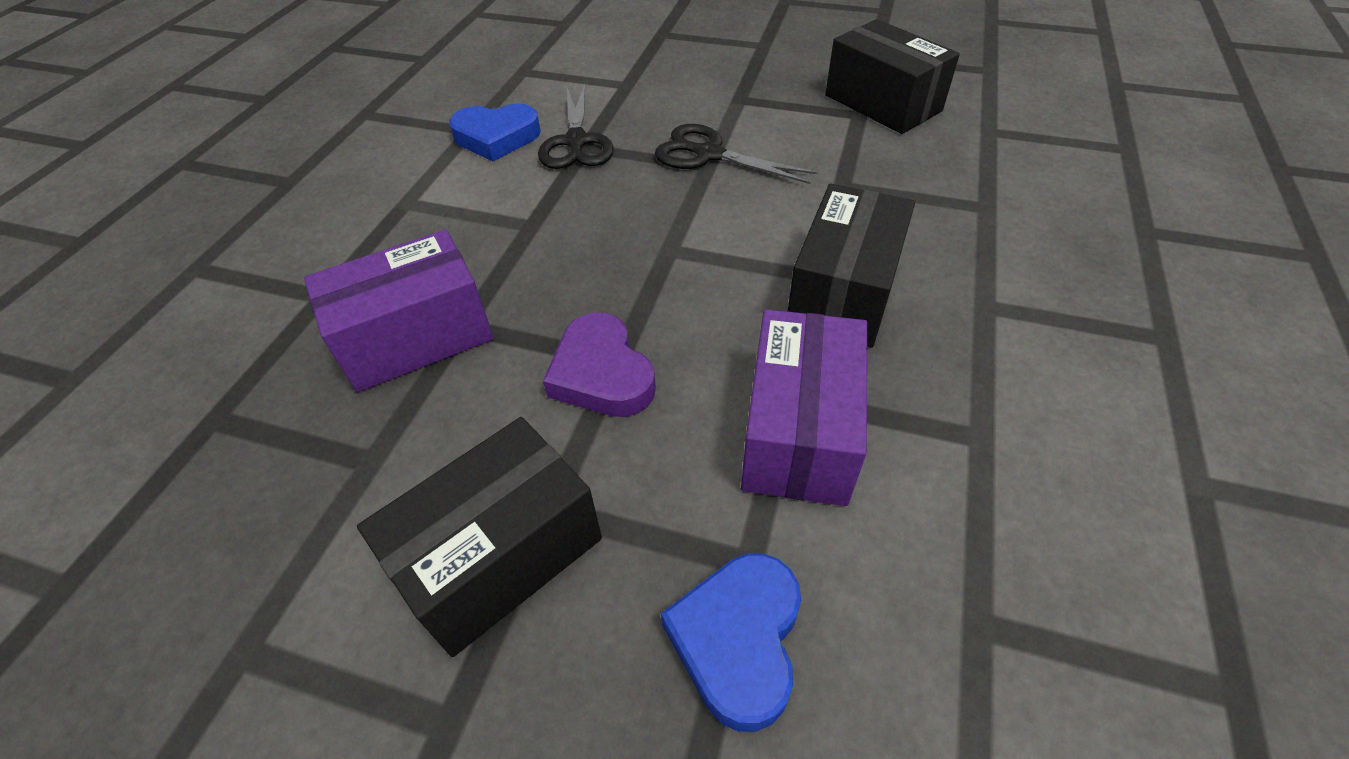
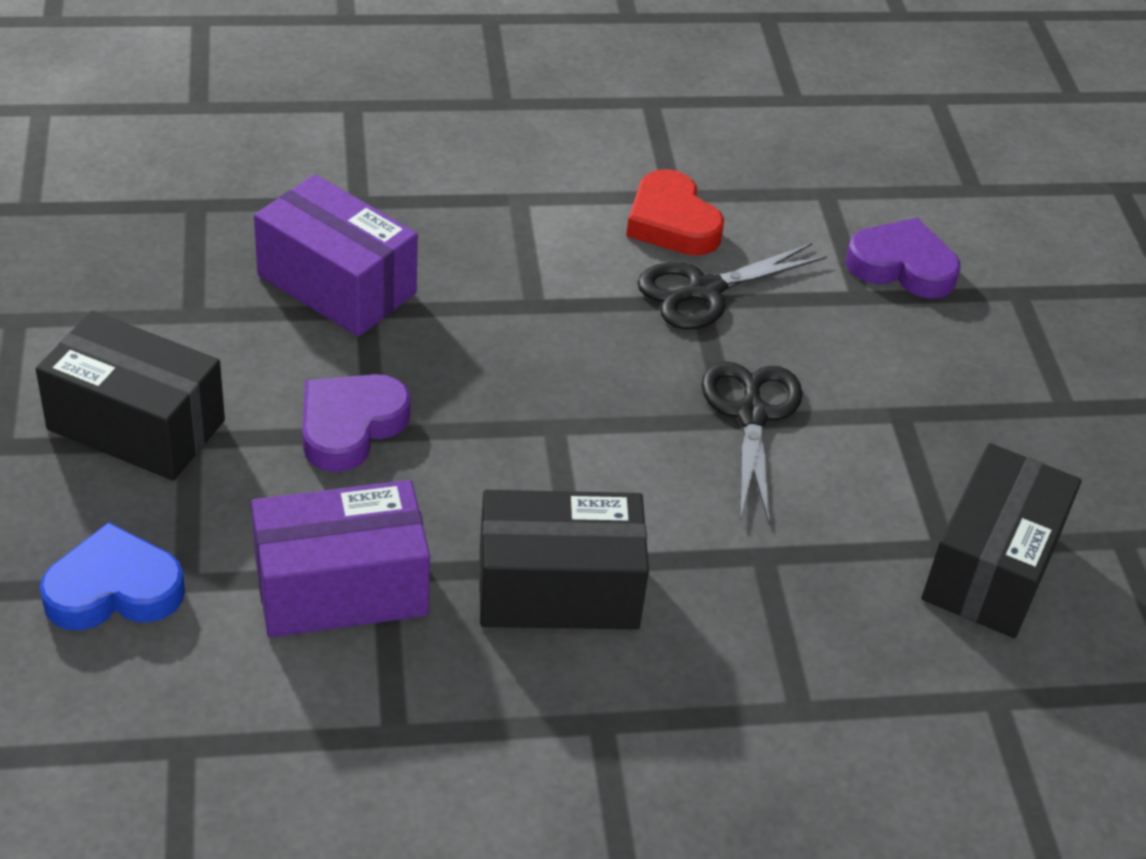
camera: 60 degrees right, 5 degrees down
(496, 137) = (672, 222): blue heart -> red heart
(611, 63) = (902, 266): none -> purple heart

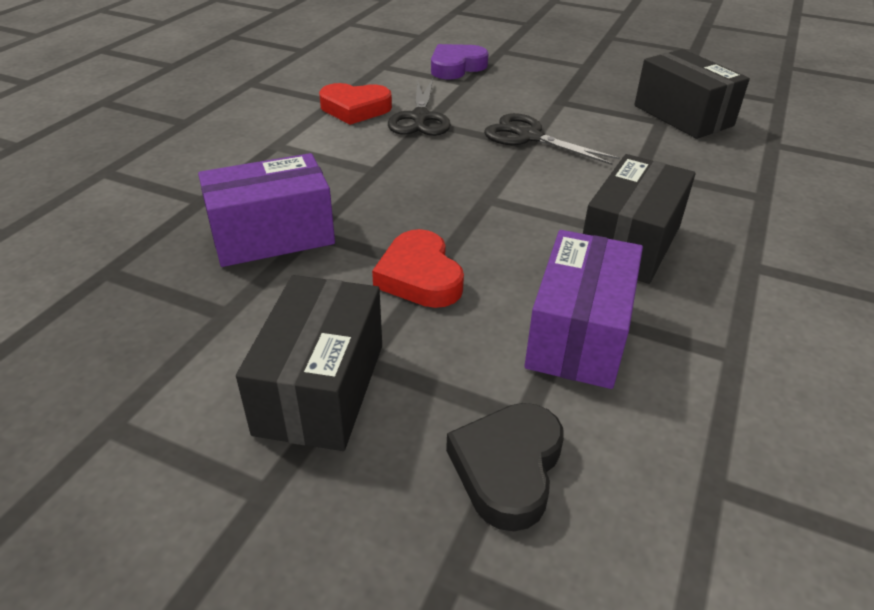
camera: 55 degrees left, 5 degrees down
(114, 589) = (507, 468): blue heart -> black heart
(136, 425) = (321, 388): black box -> black box turned 45 degrees counterclockwise
(350, 426) = (419, 276): purple heart -> red heart

